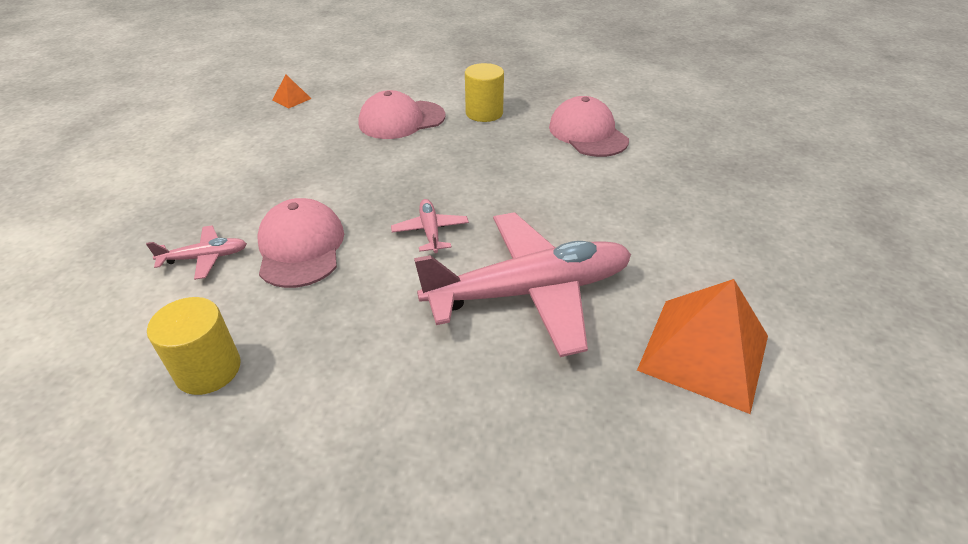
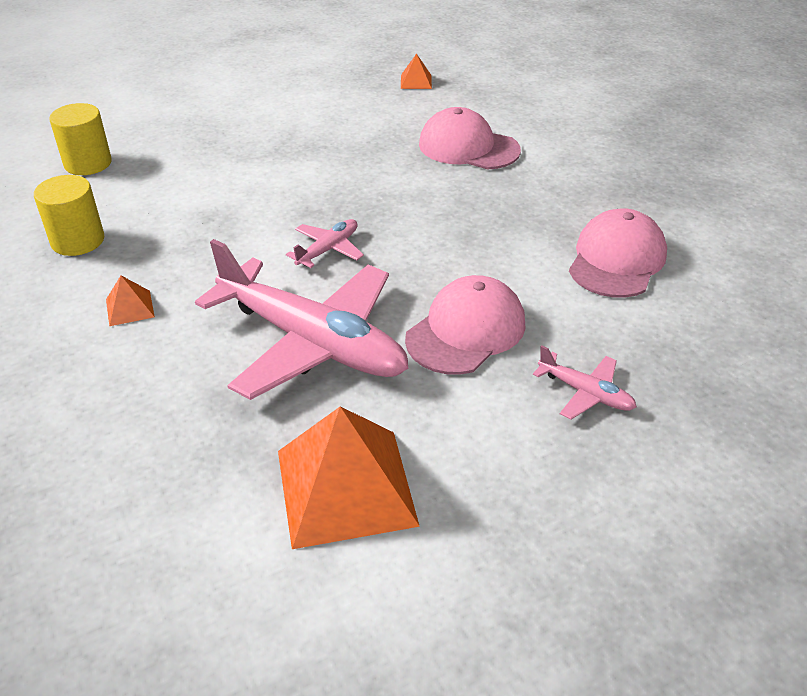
camera: 50 degrees right, 0 degrees up
(205, 258) = (177, 171): pink plane -> pink plane (585, 393)
(301, 247) = (234, 202): pink cap -> pink cap (466, 331)
(360, 378) = (130, 308): none -> orange pyramid
(484, 113) = (552, 181): yellow cylinder -> yellow cylinder (88, 163)

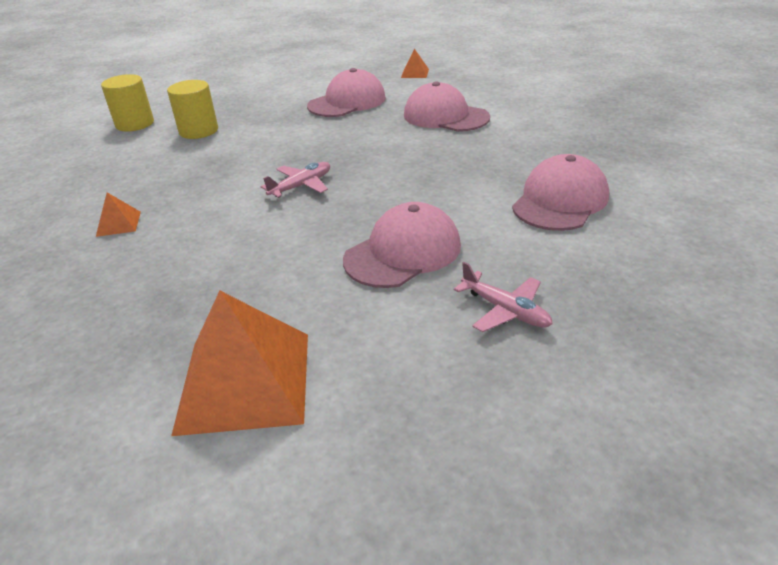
camera: 10 degrees right, 5 degrees down
(78, 241) = (101, 175): yellow cylinder -> yellow cylinder (198, 131)
(312, 342) = (260, 256): pink plane -> none
(345, 127) = (347, 102): none -> pink cap

